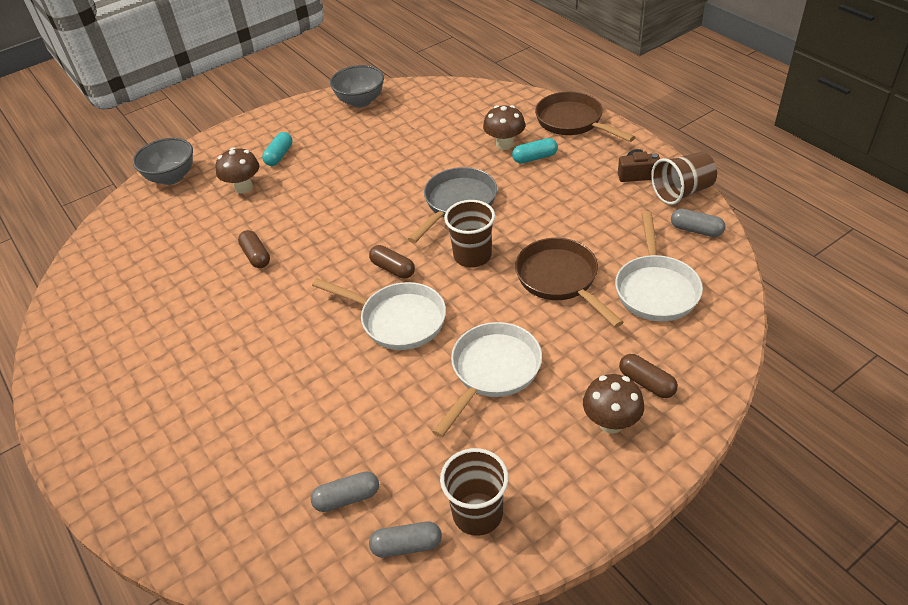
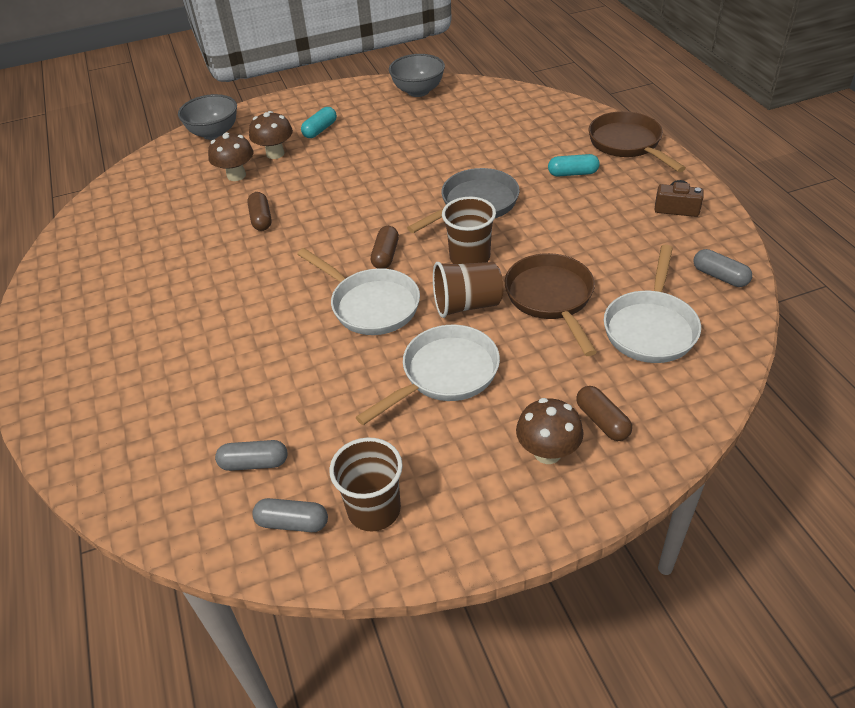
camera: 15 degrees right, 0 degrees up
(393, 269) = (385, 255): brown capsule -> brown capsule turned 45 degrees clockwise
(504, 144) = (546, 155): brown mushroom -> brown mushroom (236, 175)
(682, 192) = (719, 234): brown cup -> brown cup (467, 305)

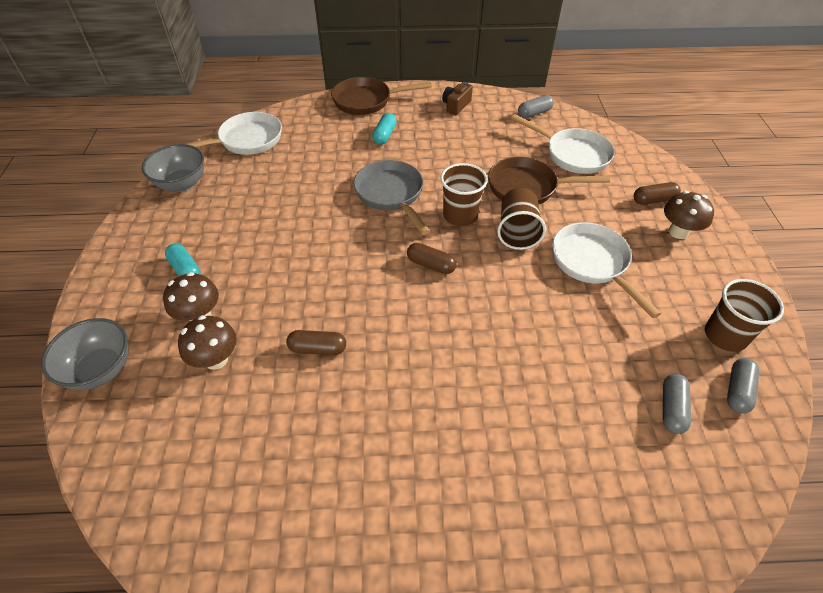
camera: 75 degrees left, 5 degrees up
(370, 305) = (494, 289): white pan -> white pan (246, 140)

